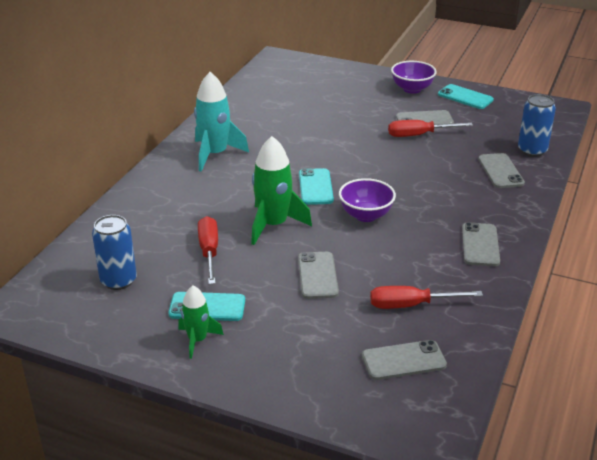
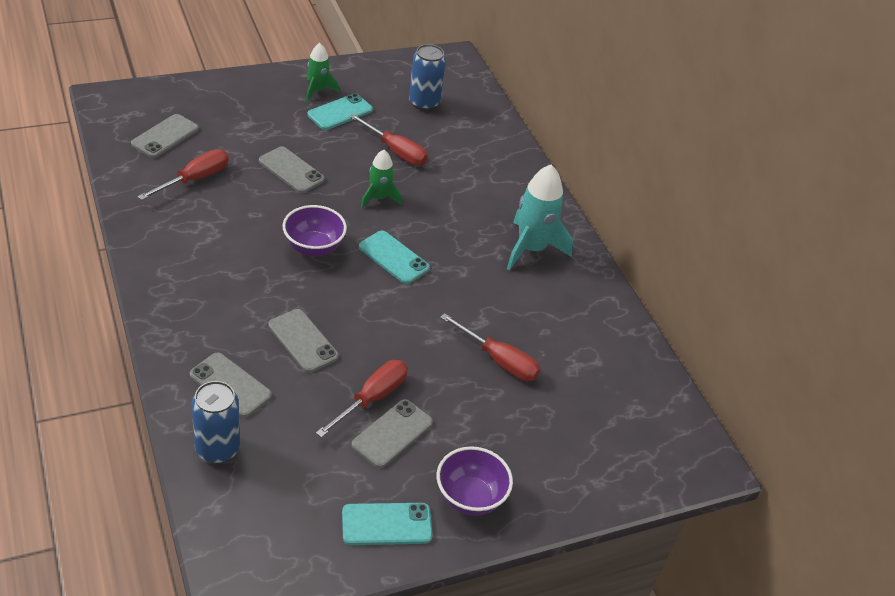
camera: 130 degrees right, 10 degrees up
(273, 225) = (379, 198): green rocket -> green rocket, size x0.59
(323, 120) = (499, 360): none -> red screwdriver
(480, 245) = (181, 266): grey phone -> grey phone (303, 341)

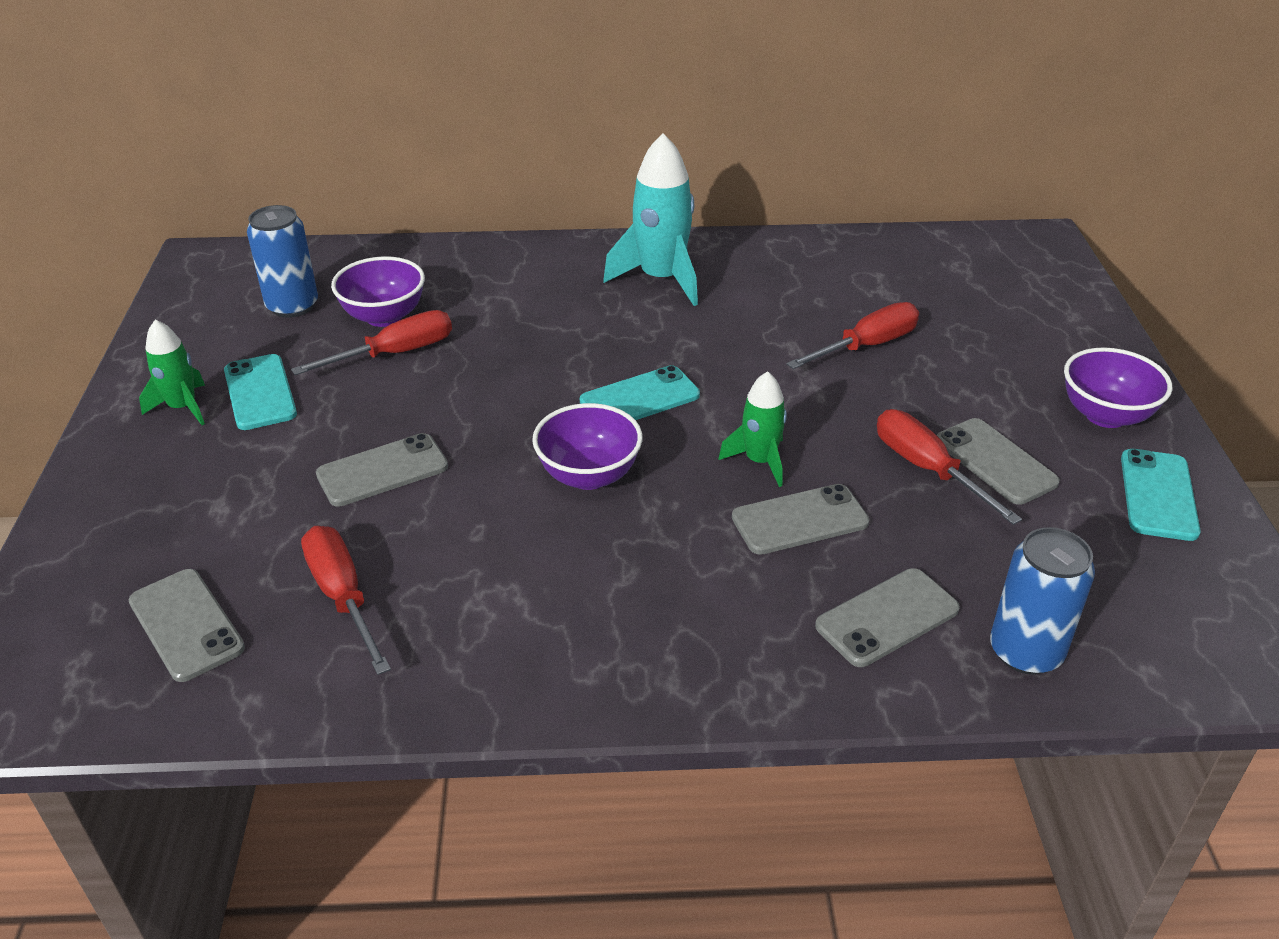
camera: 65 degrees left, 5 degrees down
(379, 198) = (499, 389): green rocket -> green rocket (760, 461)
(430, 139) = (384, 316): none -> purple bowl

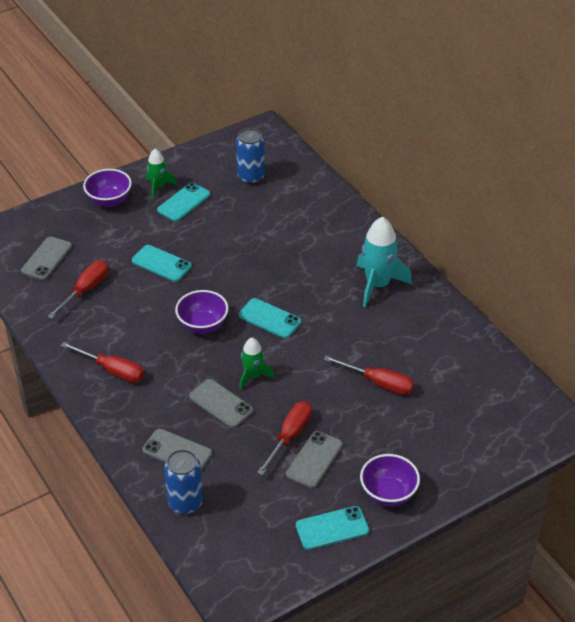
camera: 60 degrees right, 5 degrees up
(382, 471) = (161, 264): grey phone -> turquoise phone
(384, 316) = (266, 208): purple bowl -> purple bowl (109, 201)
(395, 353) = (241, 226): red screwdriver -> red screwdriver (112, 370)

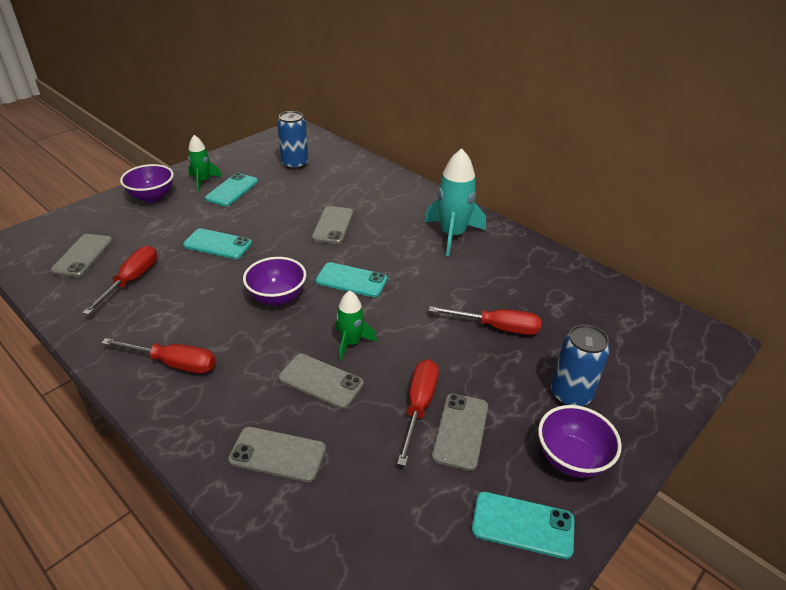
camera: 15 degrees left, 5 degrees down
(185, 502) = (305, 529): blue can -> blue can (570, 394)
(269, 258) = (333, 225): none -> grey phone
(332, 528) = (522, 525): turquoise phone -> turquoise phone turned 45 degrees clockwise

